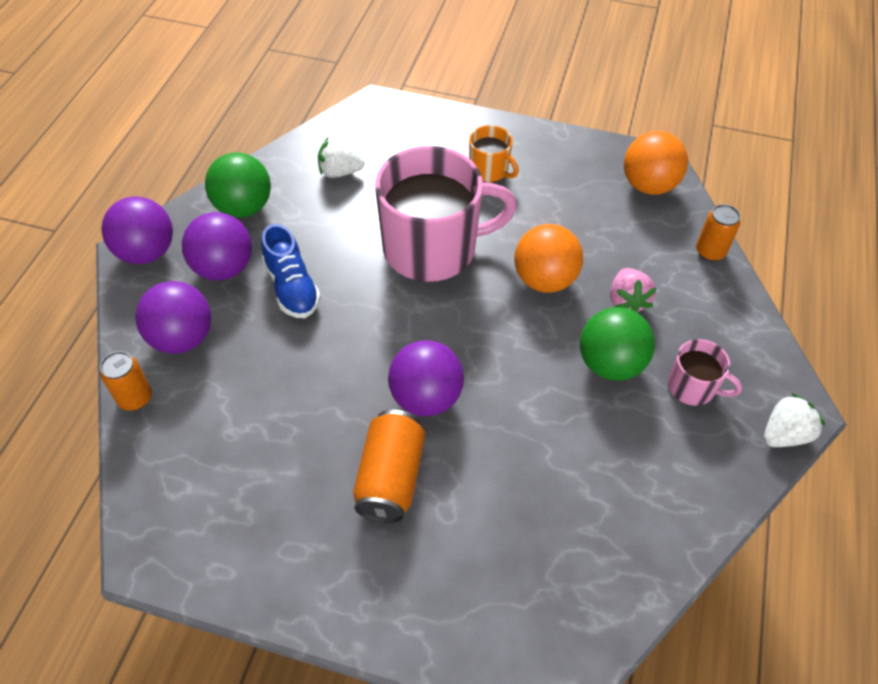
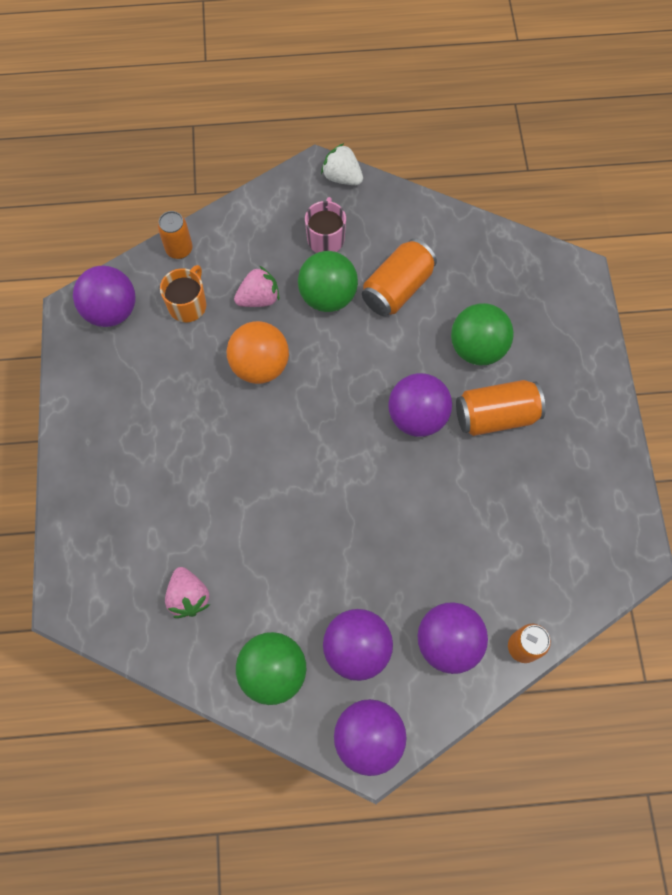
camera: 110 degrees left, 15 degrees up
(292, 287) = (353, 573): blue shoe -> none
(340, 172) = (189, 596): white strawberry -> pink strawberry
(432, 248) = (259, 468): pink mug -> none
(486, 494) = (477, 348): none -> green ball
(489, 170) = (137, 453): orange mug -> orange mug (188, 305)
(599, 437) = (397, 288): none -> orange can
(648, 185) = (111, 311): orange ball -> purple ball

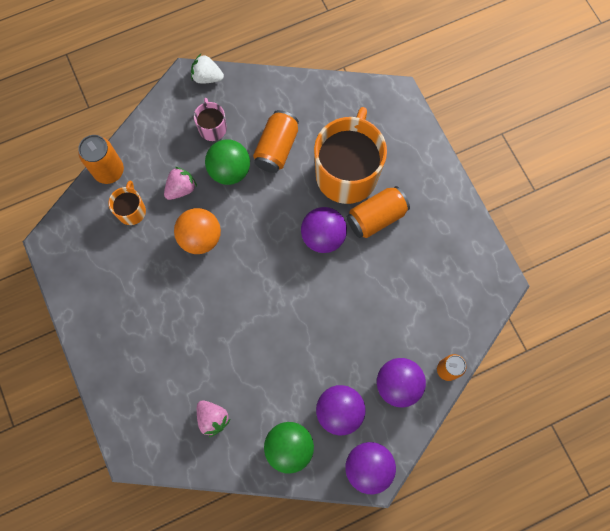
camera: 20 degrees left, 5 degrees up
(111, 311) = (77, 234): purple ball -> none
(179, 249) = (109, 171): orange can -> orange can, size x1.50
(477, 348) = (347, 173): green ball -> orange mug

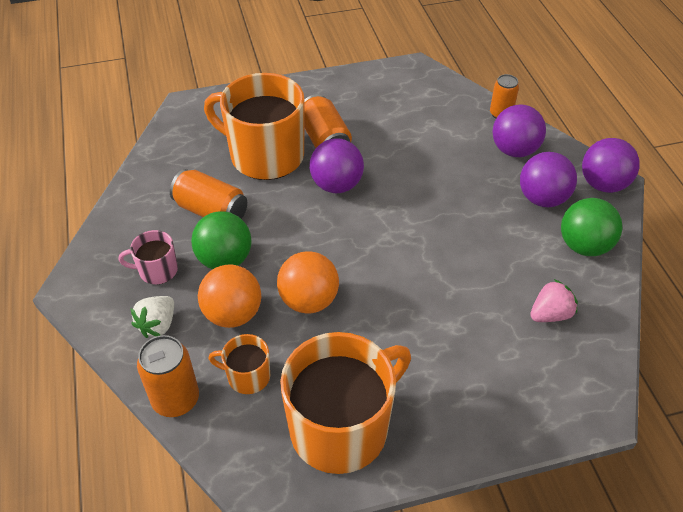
camera: 80 degrees left, 25 degrees down
(100, 278) = (341, 427): none -> orange mug
(181, 188) = (233, 314): pink strawberry -> orange ball
(207, 77) = (80, 267): white strawberry -> white strawberry (158, 325)

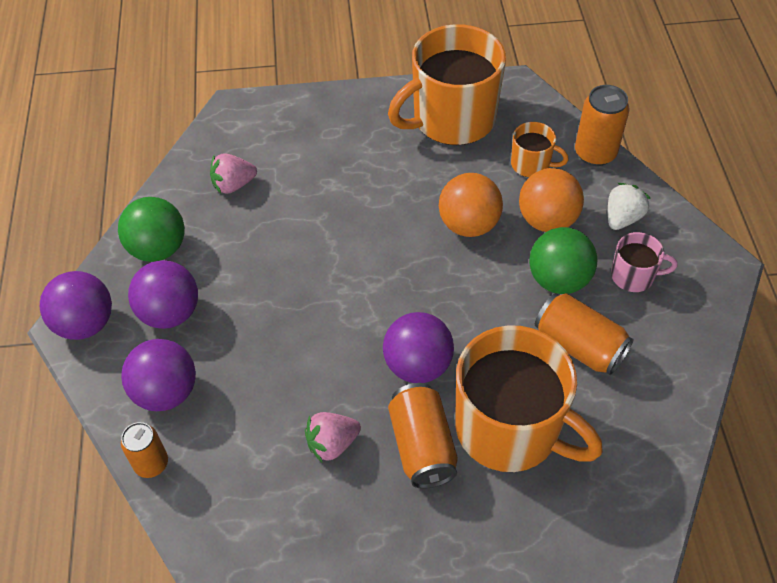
camera: 170 degrees left, 5 degrees up
(386, 135) = (332, 444): none -> pink strawberry

